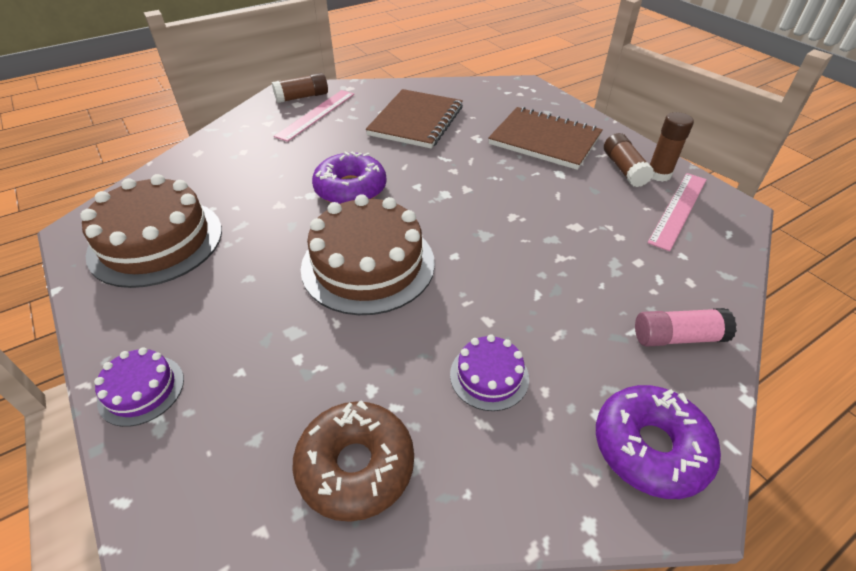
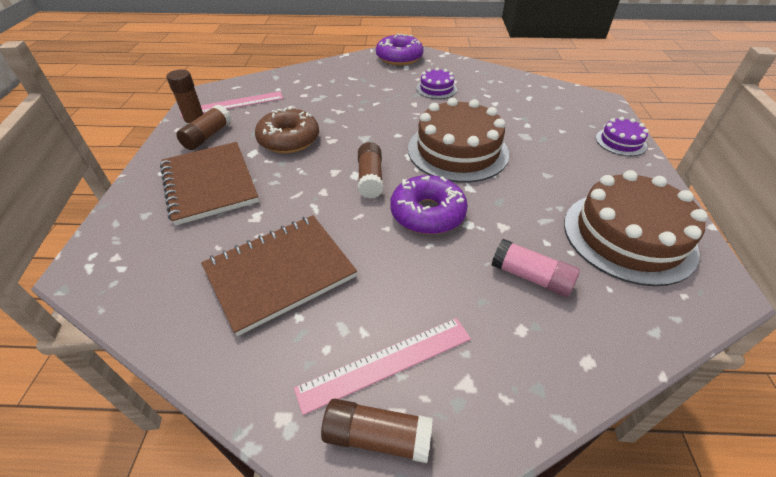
camera: 145 degrees left, 0 degrees up
(356, 466) = (515, 87): brown donut -> brown donut (289, 139)
(428, 196) = (370, 178): none -> brown glue stick
(677, 337) = (339, 71): pink glue stick -> pink glue stick (531, 277)

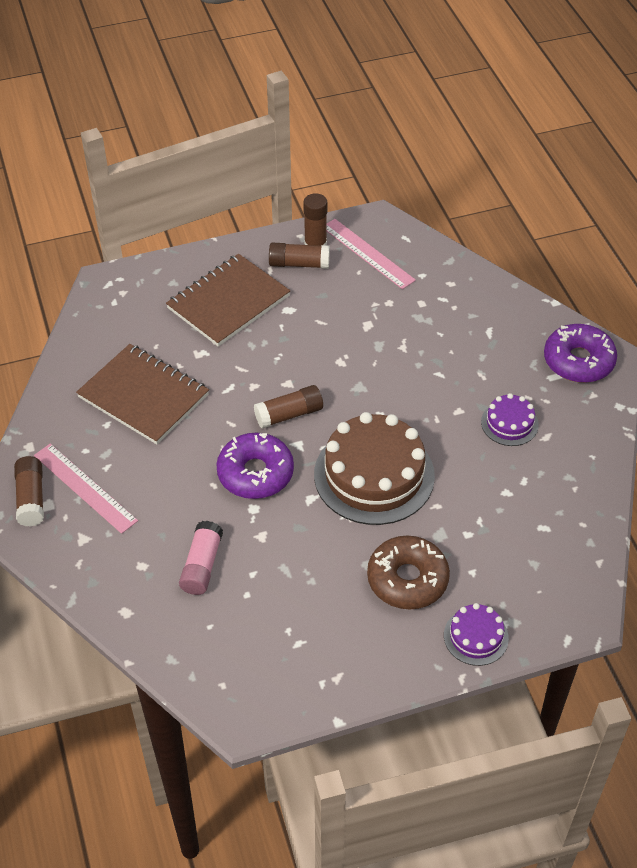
camera: 70 degrees right, 5 degrees up
(289, 139) = (324, 327): brown donut -> brown donut (407, 579)
(628, 236) = (289, 642): brown cake -> none

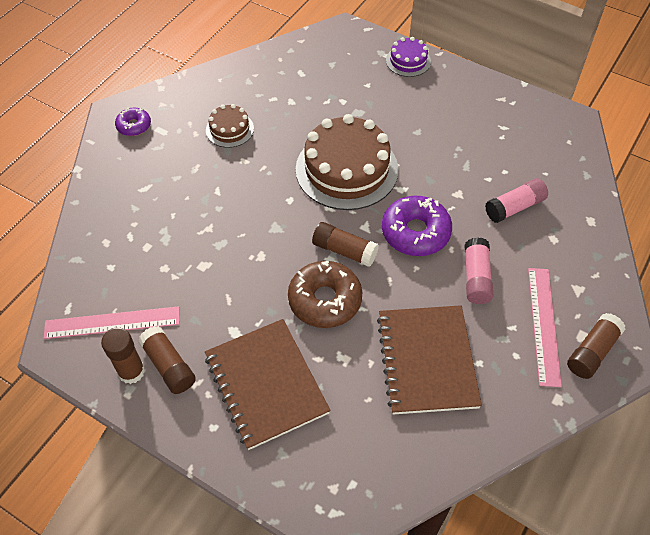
camera: 130 degrees left, 5 degrees up
(170, 479) = (476, 277): none -> pink glue stick
(228, 302) = (266, 384): brown notebook -> brown notebook turned 60 degrees clockwise
(367, 253) = (112, 323): pink ruler -> pink ruler turned 75 degrees clockwise
(407, 579) = (405, 107): brown donut -> brown donut (325, 300)
(509, 423) = (229, 129): purple cake -> brown cake
(578, 361) = (134, 126): purple donut -> purple donut, size x0.56

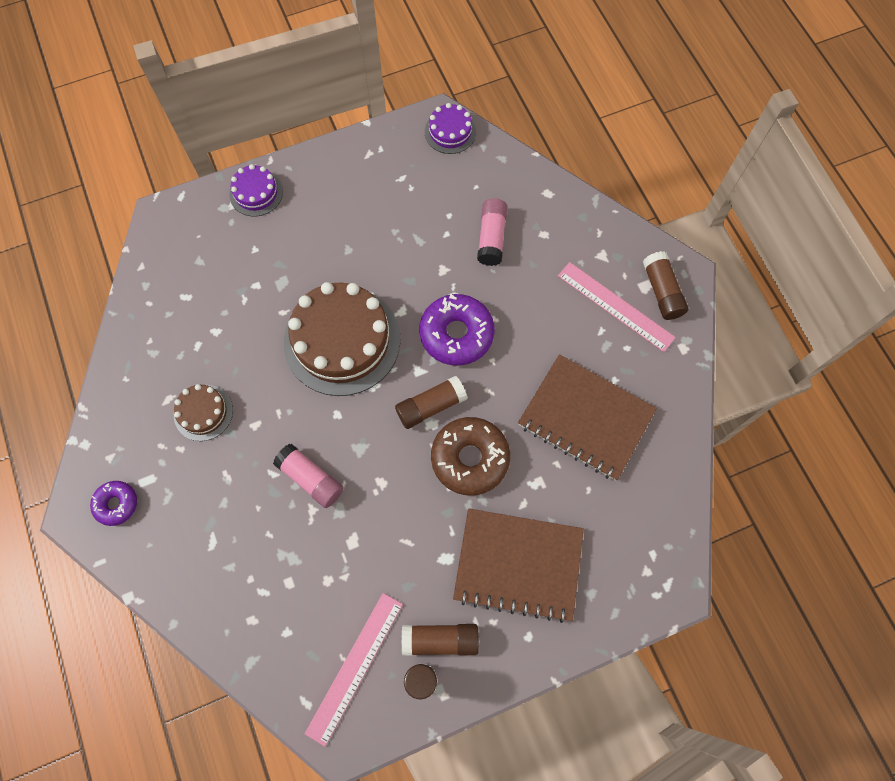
camera: 55 degrees left, 15 degrees up
(476, 277) = (537, 321): pink glue stick -> pink glue stick (311, 479)
(571, 132) = (450, 132): none -> purple cake

